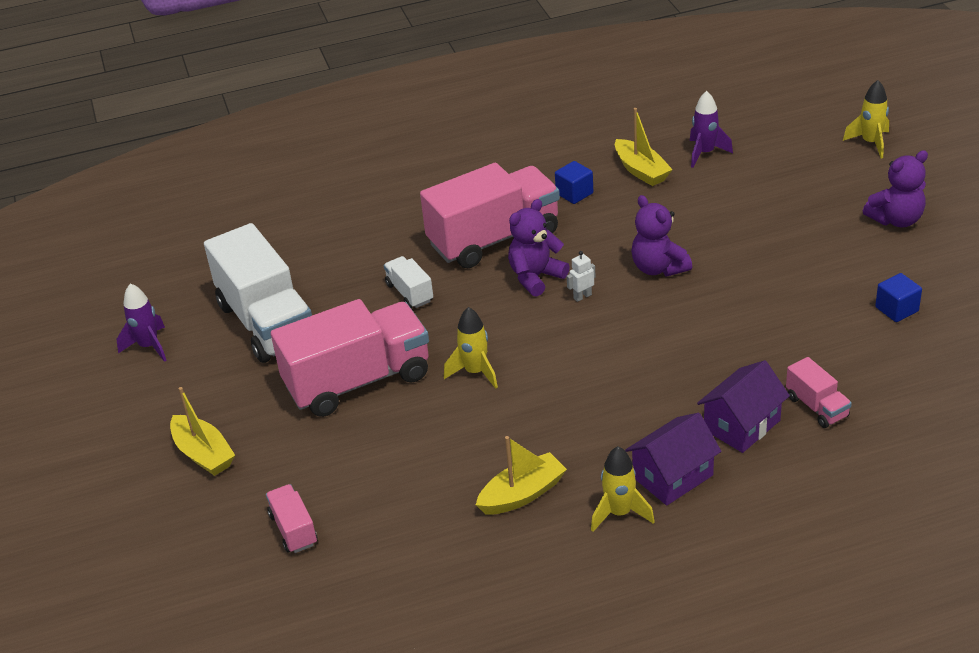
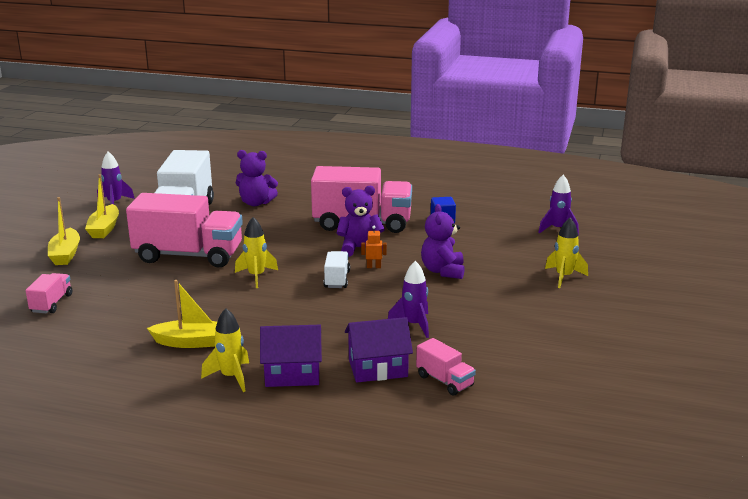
camera: 30 degrees right, 15 degrees down
(410, 293) = (277, 229): white truck -> white truck (337, 279)
(582, 296) = (373, 267): white robot -> orange robot
(641, 171) = (501, 224): yellow boat -> yellow boat (104, 229)
(712, 354) = (413, 325): none -> purple rocket
(817, 407) = (444, 381): pink truck -> pink truck turned 45 degrees counterclockwise
(870, 143) = (690, 262): yellow rocket -> yellow rocket (564, 277)
(896, 220) = (653, 307): purple teddy bear -> purple teddy bear (256, 203)
(896, 309) = (583, 353): blue cube -> none

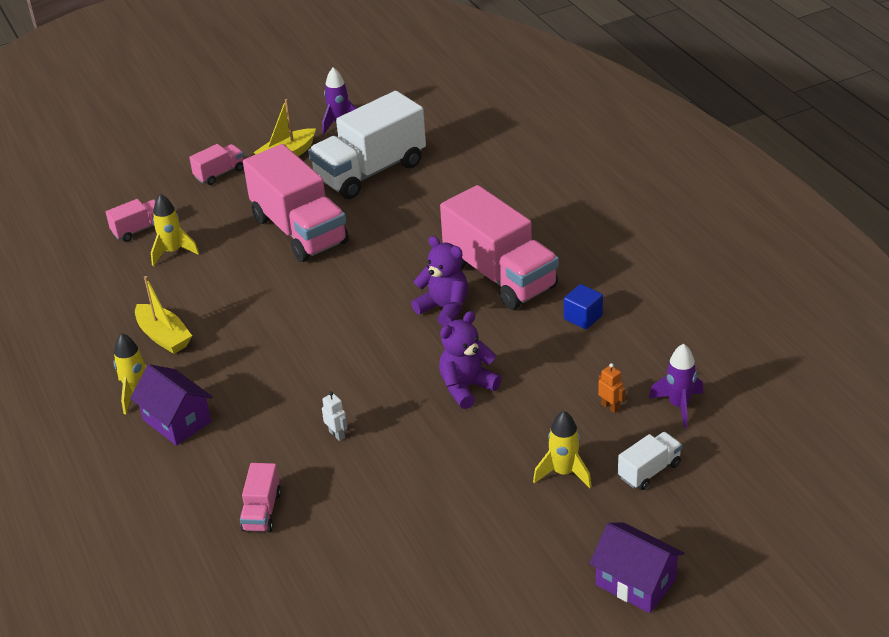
camera: 50 degrees right, 15 degrees up
(65, 254) = (219, 173): yellow boat -> pink truck
(256, 203) = (451, 189): purple teddy bear -> none
(256, 276) = (310, 291): yellow rocket -> yellow rocket (173, 252)
(337, 279) = (364, 337): white truck -> white truck (649, 471)
(373, 267) = (418, 341): orange robot -> orange robot (610, 407)
(378, 368) = (238, 460): purple house -> purple house (635, 582)
(413, 325) = (337, 434): purple rocket -> white robot

